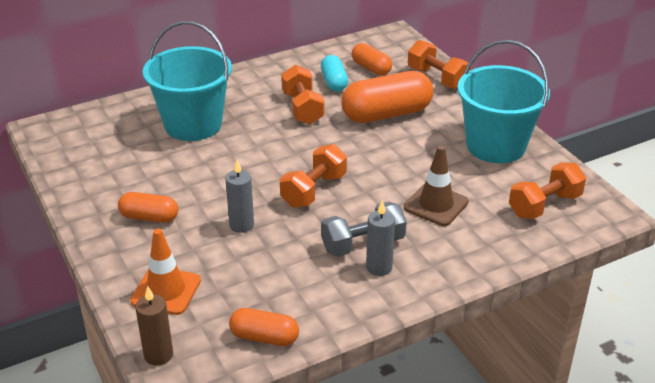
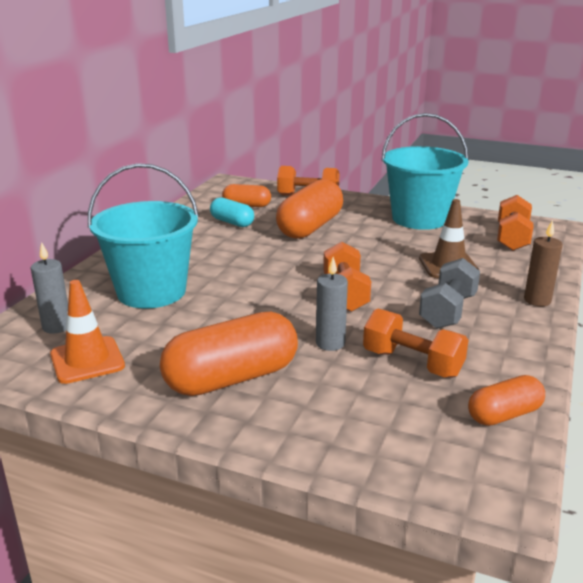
camera: 40 degrees left, 10 degrees down
(149, 217) = (232, 378): orange capsule -> orange capsule, size x1.80
(158, 355) = (447, 486): brown candle -> brown candle (537, 300)
(166, 291) = (355, 428): orange traffic cone -> orange traffic cone (87, 360)
(302, 108) = (236, 246): orange dumbbell -> orange dumbbell (412, 363)
(379, 267) = (487, 320): grey candle -> grey candle (57, 326)

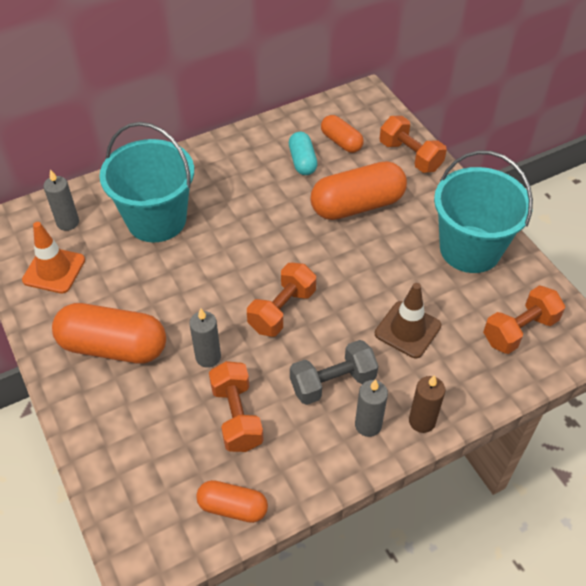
camera: 40 degrees right, 25 degrees up
(509, 319) = (368, 425): none -> grey candle

